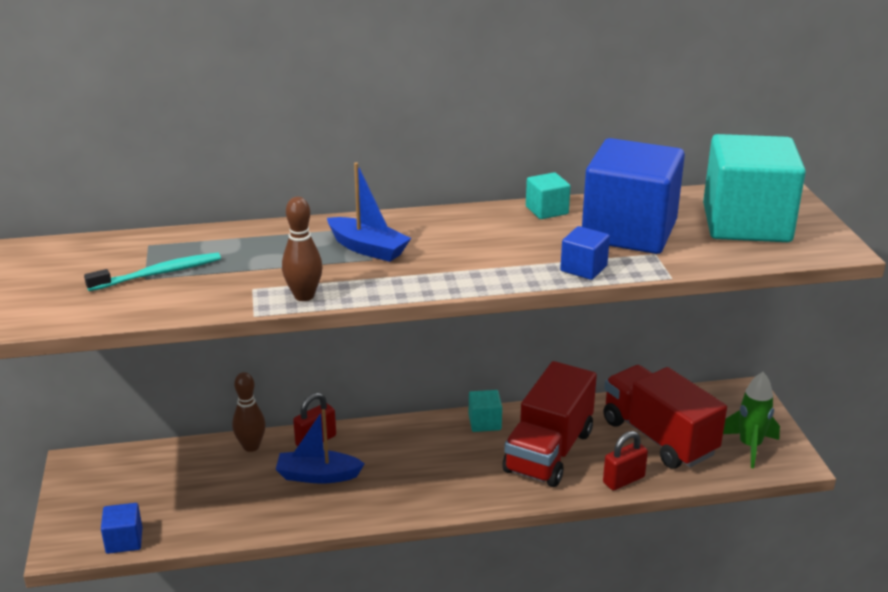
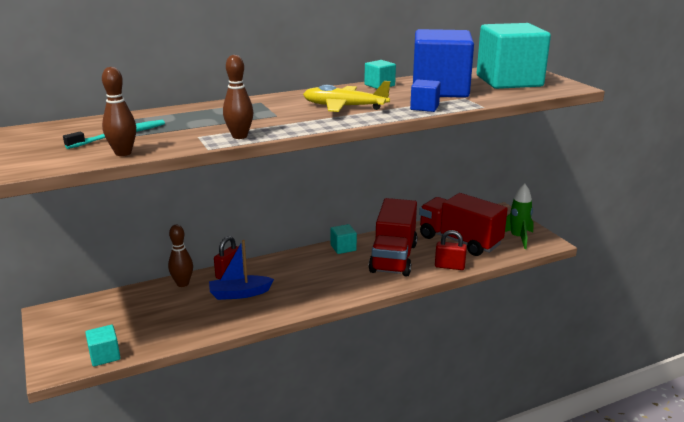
camera: 15 degrees left, 5 degrees down
(124, 540) = (105, 356): blue cube -> turquoise cube
(149, 308) = (123, 153): none -> brown bowling pin
(368, 248) = (270, 111): blue boat -> none
(471, 252) = (344, 107): none -> yellow plane
(623, 480) = (449, 266): red padlock -> red padlock turned 60 degrees clockwise

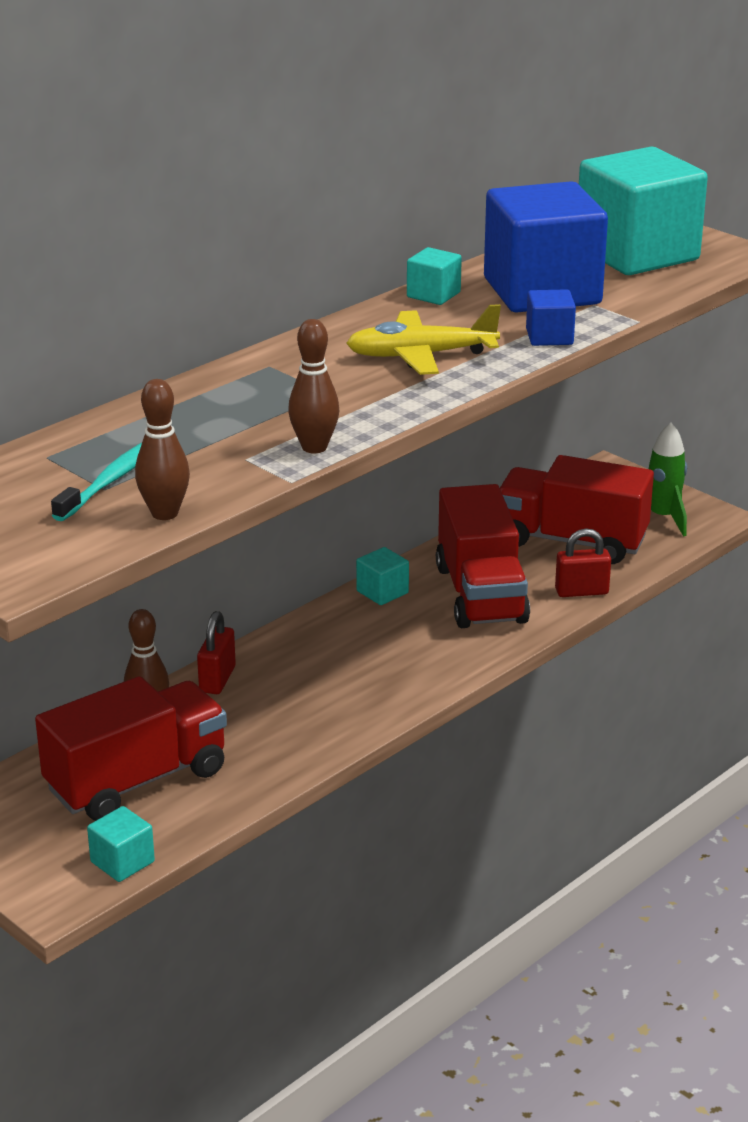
camera: 20 degrees left, 5 degrees up
(149, 315) = (137, 780): none -> red truck
(239, 294) = (264, 711): blue boat -> none

